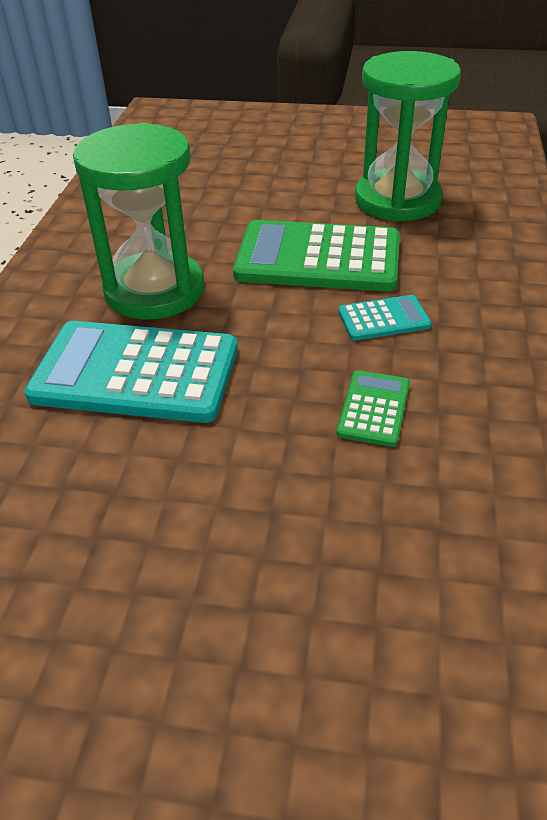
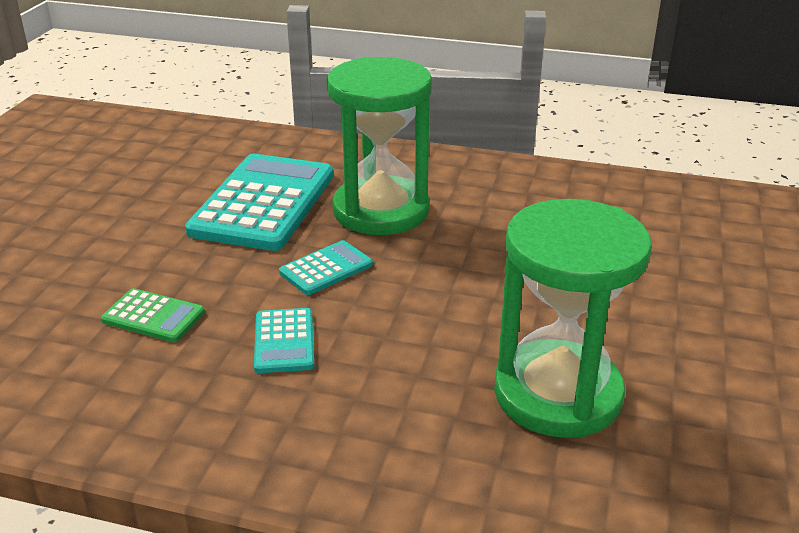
camera: 95 degrees right, 10 degrees down
(265, 311) = (326, 268): none -> turquoise calculator
(318, 258) = (416, 309): green calculator -> none

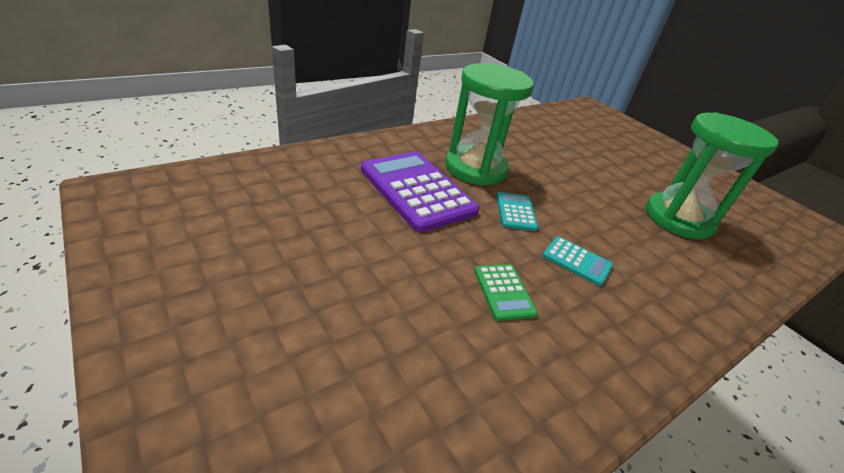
camera: 55 degrees left, 5 degrees up
(153, 316) = (504, 292): green calculator -> green calculator turned 105 degrees clockwise
(263, 203) = (416, 191): turquoise calculator -> purple calculator

